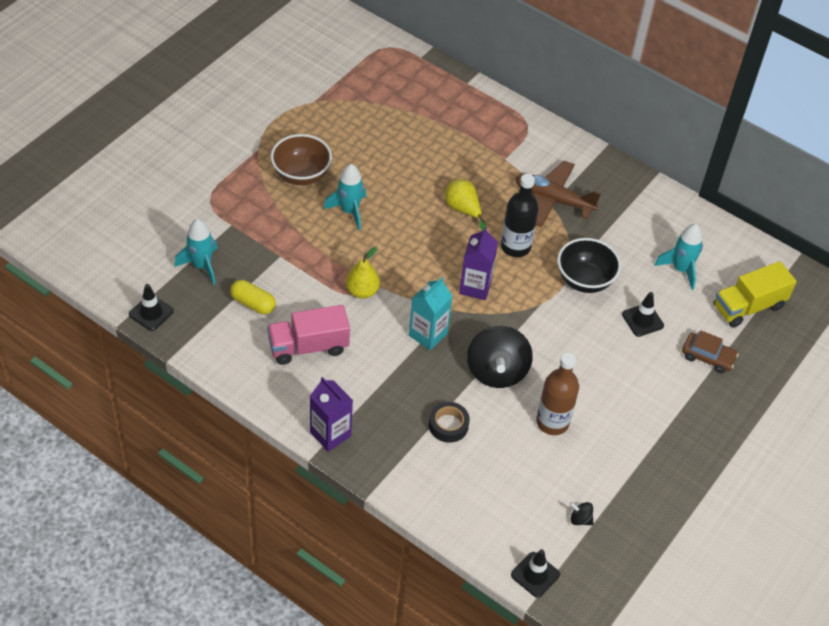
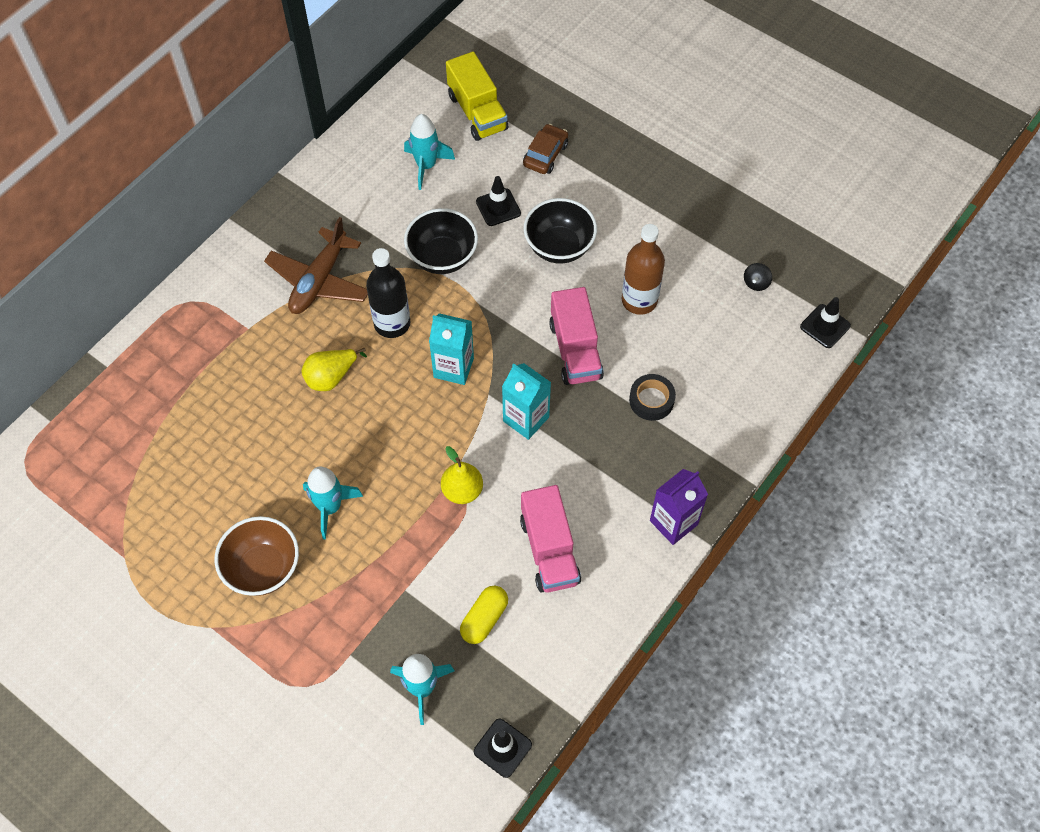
camera: 85 degrees left, 10 degrees up
(475, 287) = (453, 367): purple carton -> turquoise carton
(497, 371) = (575, 350): black spinning top -> pink truck
(604, 364) = (559, 247): none -> black bowl

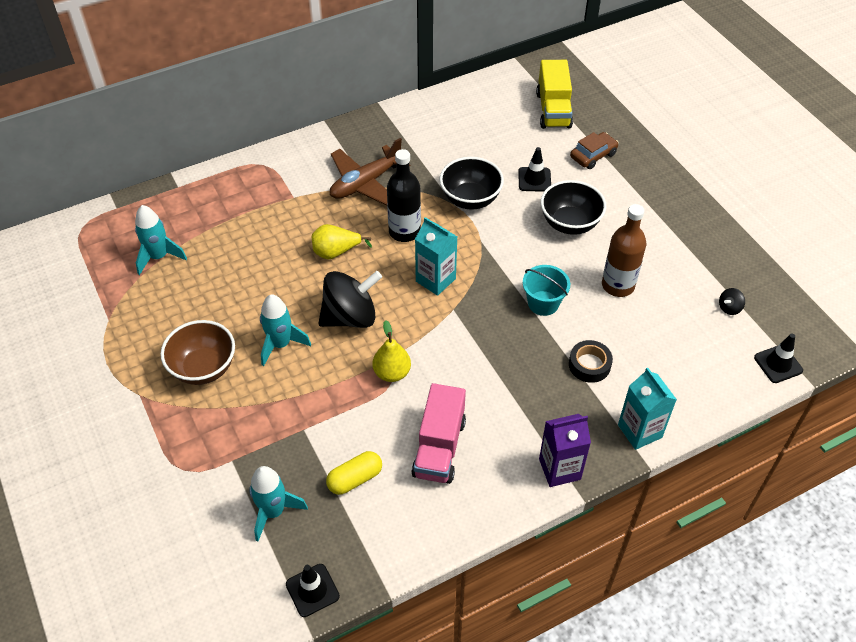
camera: 25 degrees right, 10 degrees down
(387, 446) = (350, 317): none -> black spinning top
(426, 166) = (492, 133): turquoise rocket -> turquoise rocket (159, 257)
(526, 419) = (474, 339): turquoise carton -> turquoise carton (639, 431)
(575, 350) = (543, 303): pink truck -> turquoise bucket

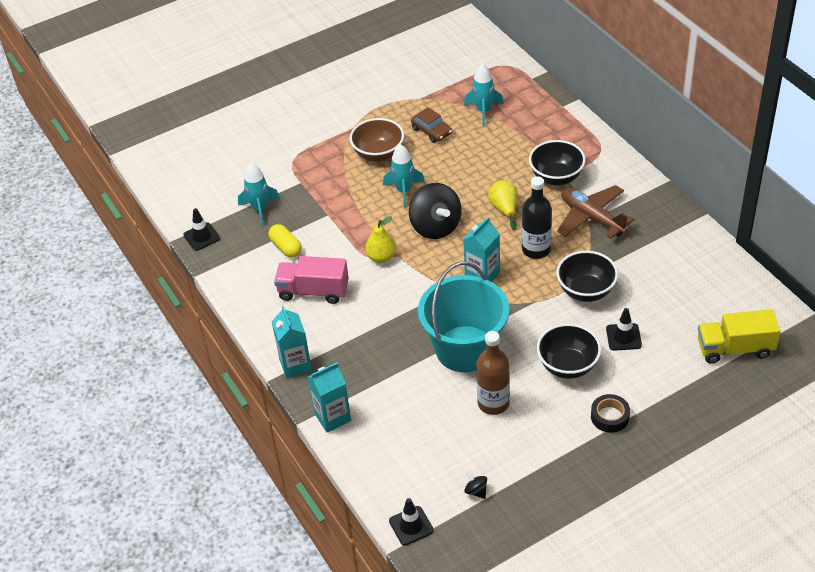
camera: 90 degrees right, 5 degrees down
(296, 204) = (556, 177): none -> black bowl
(543, 303) = (465, 349): turquoise bucket -> turquoise bucket, size x2.09
(559, 469) = (295, 365): purple carton -> turquoise carton
(589, 365) = (399, 383): black tape -> black tape (610, 417)
(593, 155) = (670, 383): brown car -> brown car (431, 131)

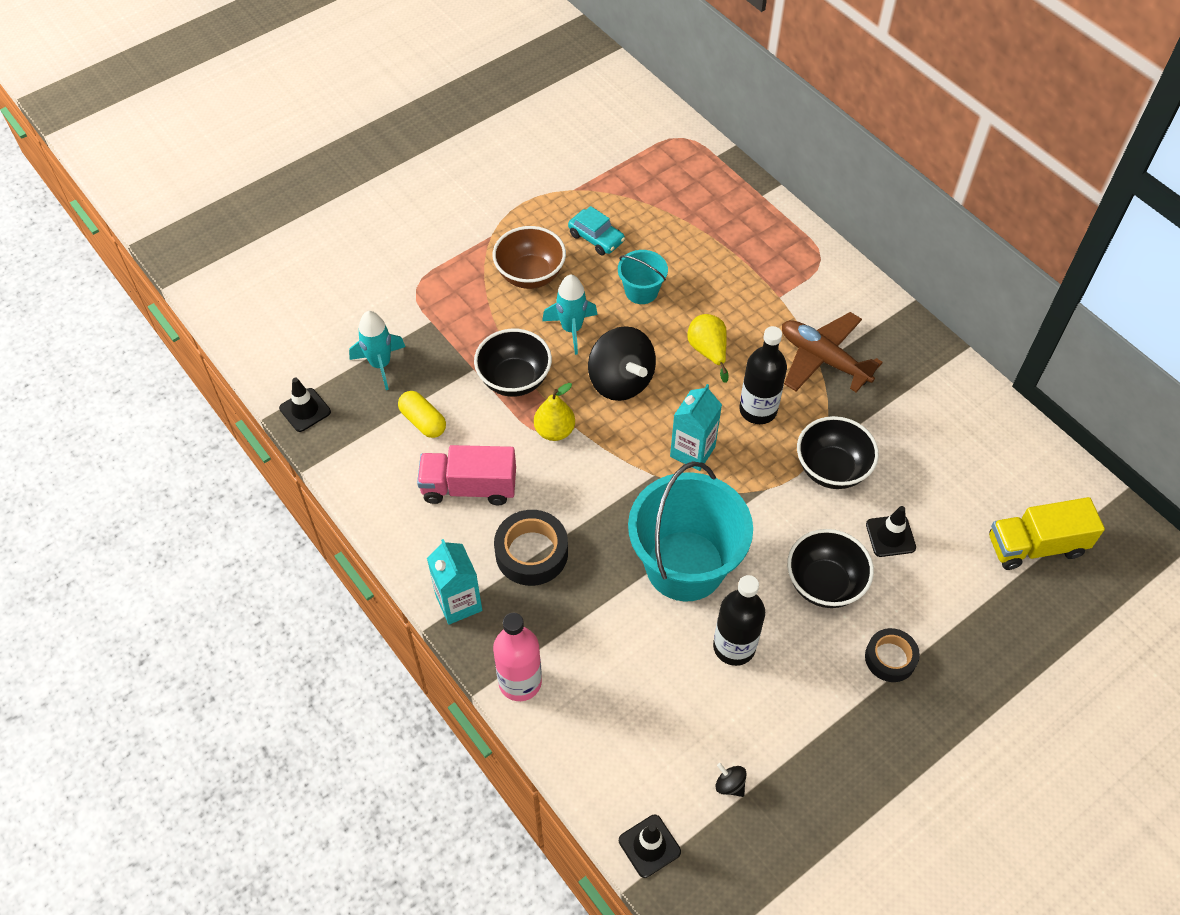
camera: 10 degrees left, 10 degrees up
(332, 417) = (520, 682): turquoise carton -> pink bottle
(353, 335) = (531, 553): none -> black tape
(431, 131) = (596, 238): brown car -> turquoise car
(460, 168) = (641, 291): none -> turquoise bucket
(483, 111) = (660, 206): turquoise rocket -> none
(493, 403) = (734, 647): brown bottle -> black bottle
(556, 177) = (769, 301): black bowl -> black bowl (514, 380)

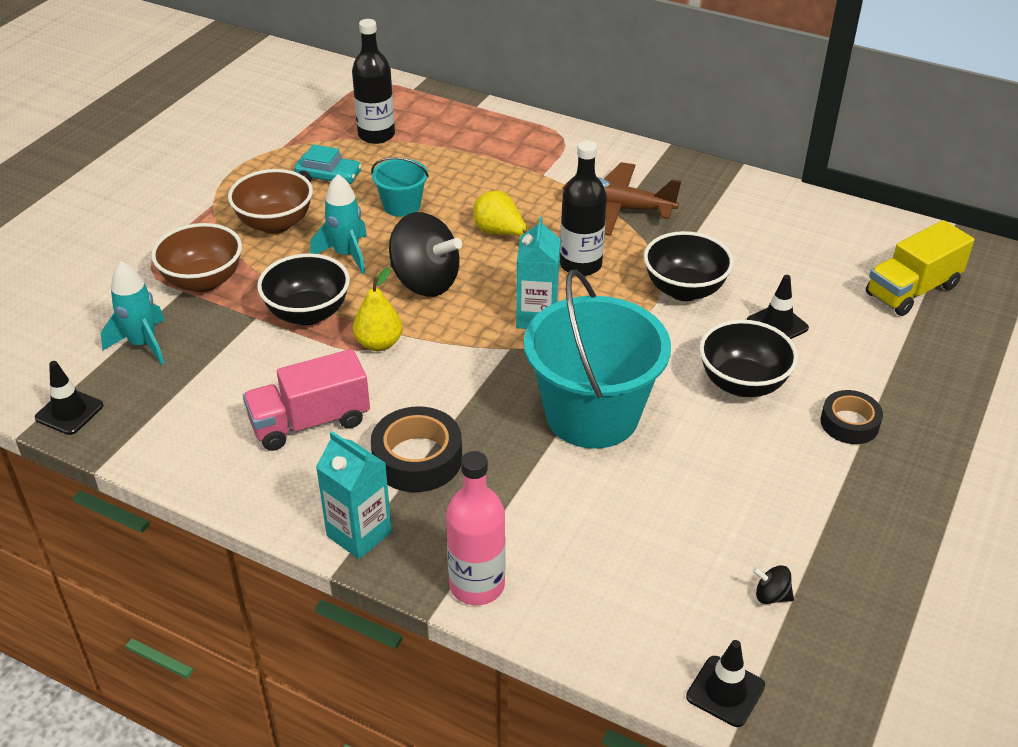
camera: 25 degrees left, 15 degrees down
(423, 421) = (222, 380): yellow capsule -> none
(450, 317) = (203, 281): none -> brown bowl
(734, 647) = (690, 468): black bottle -> black bottle (376, 135)

